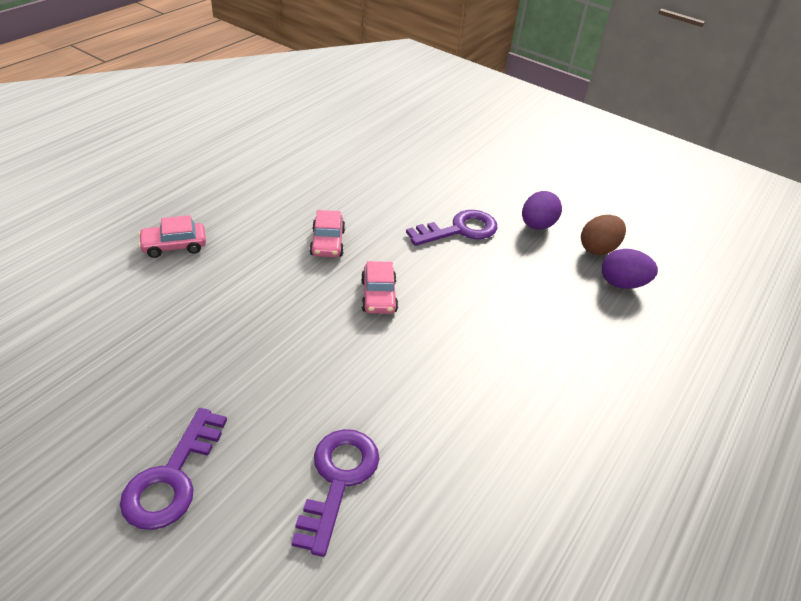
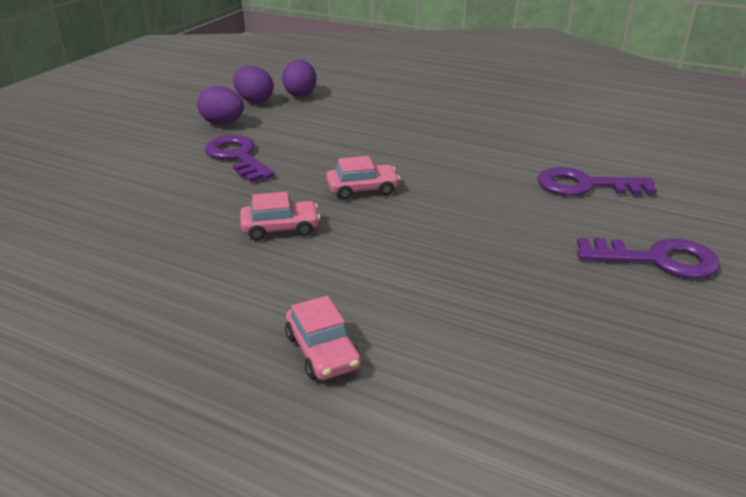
camera: 95 degrees left, 10 degrees down
(598, 249) = (254, 100): brown egg -> purple egg

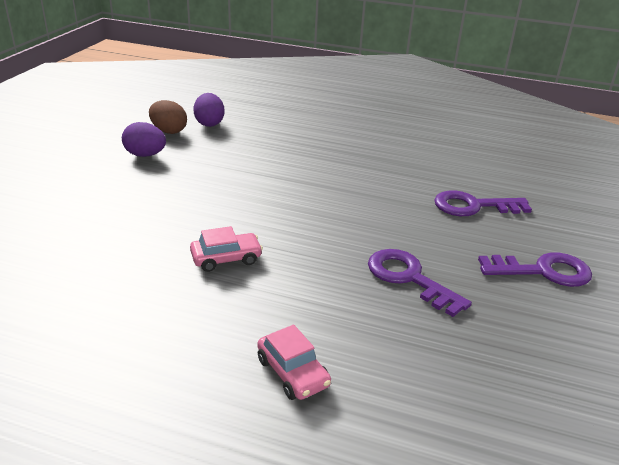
camera: 10 degrees left, 0 degrees up
(237, 157) = (168, 189): purple key -> purple key (409, 278)
(254, 100) = (169, 131): purple egg -> brown egg
(362, 189) = (289, 217): pink car -> none

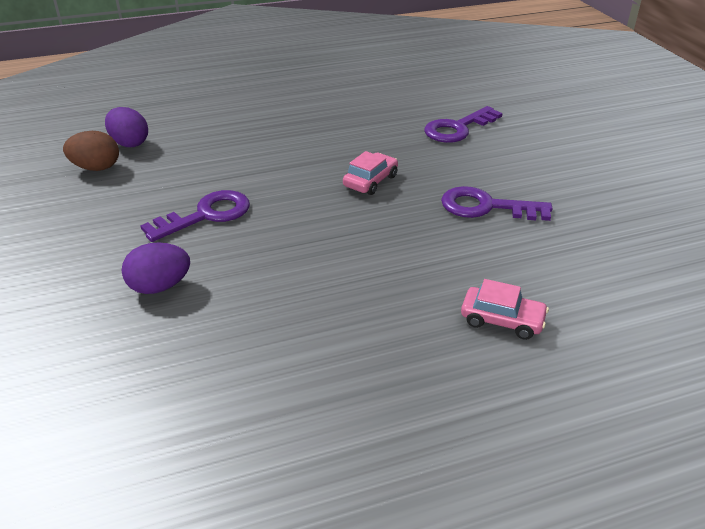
camera: 35 degrees left, 5 degrees up
(145, 155) = (108, 202): purple egg -> purple egg (160, 287)
(226, 258) = (330, 261): pink car -> pink car (370, 181)
(543, 271) = (560, 158): purple key -> purple key (206, 215)

